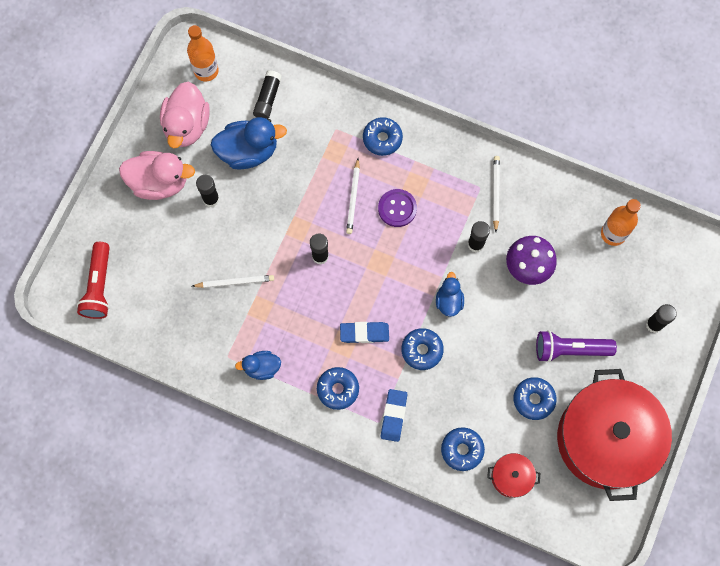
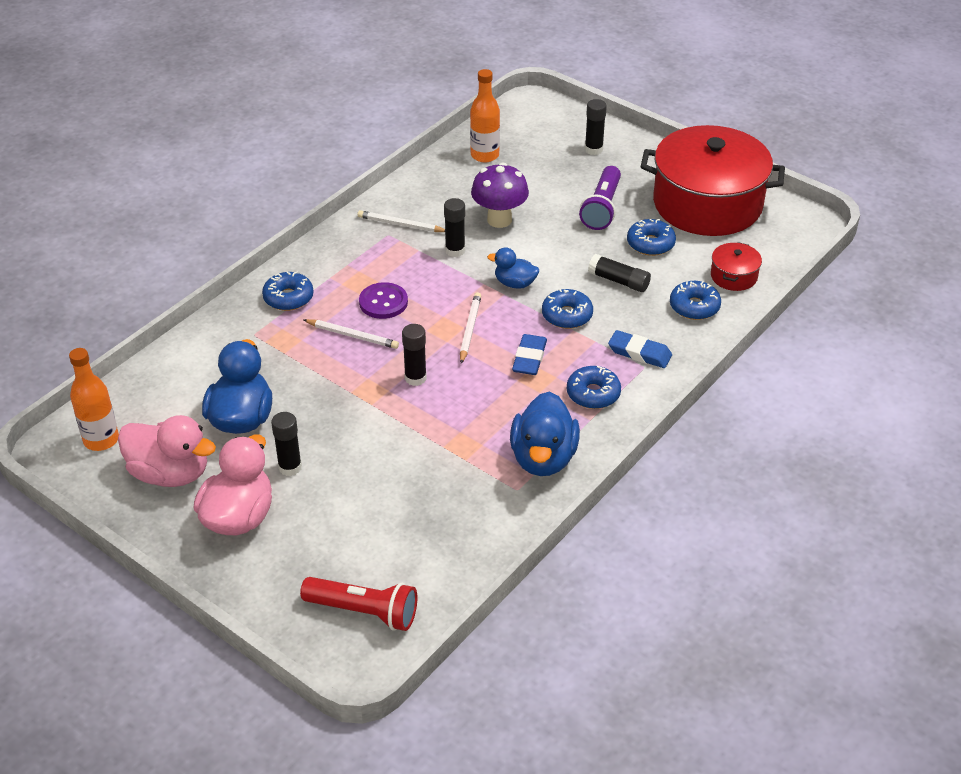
camera: 75 degrees left, 30 degrees down
(235, 282) = (418, 463): white pencil -> white pencil (470, 329)
(262, 368) = (543, 458): blue duck -> blue duck, size x1.77
(268, 99) = (177, 387): black glue stick -> black glue stick (618, 281)

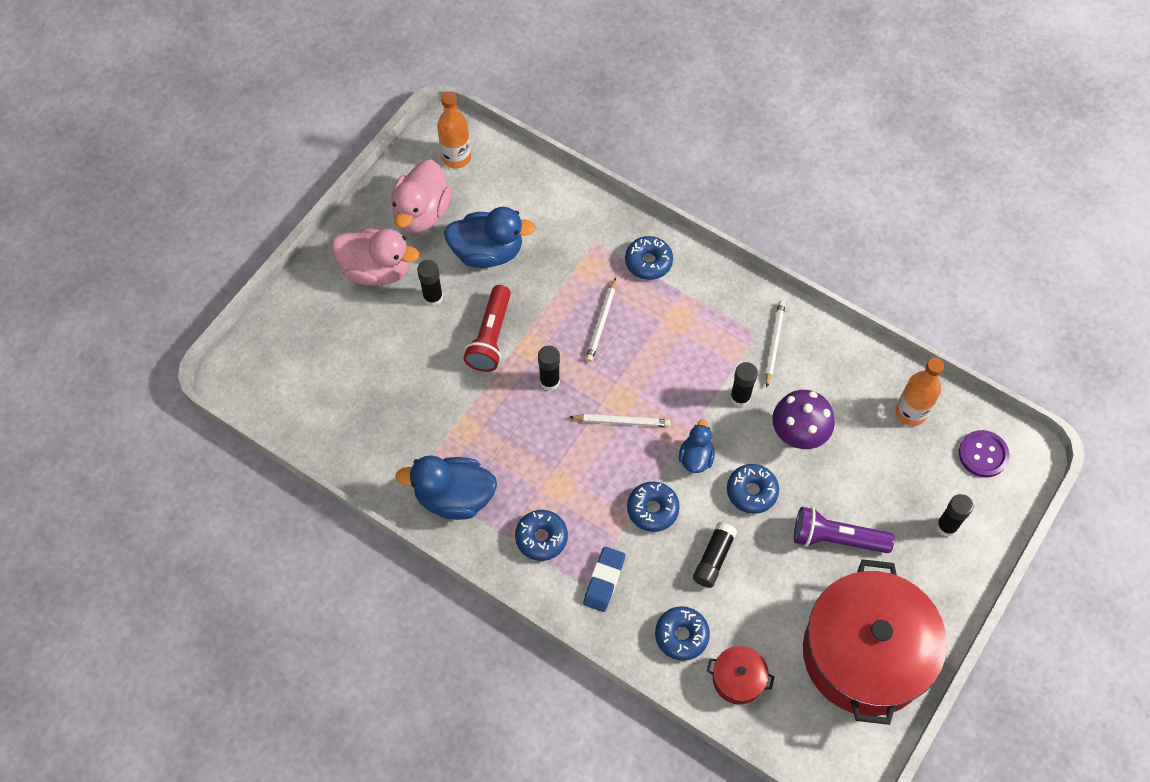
camera: 85 degrees right, 20 degrees up
(364, 612) = (281, 373): red flashlight -> red flashlight (490, 337)
(383, 302) = (652, 342): purple button -> purple button (983, 454)
(529, 358) = (586, 478): blue eraser -> none
(650, 244) = (781, 590): blue donut -> blue donut (751, 491)

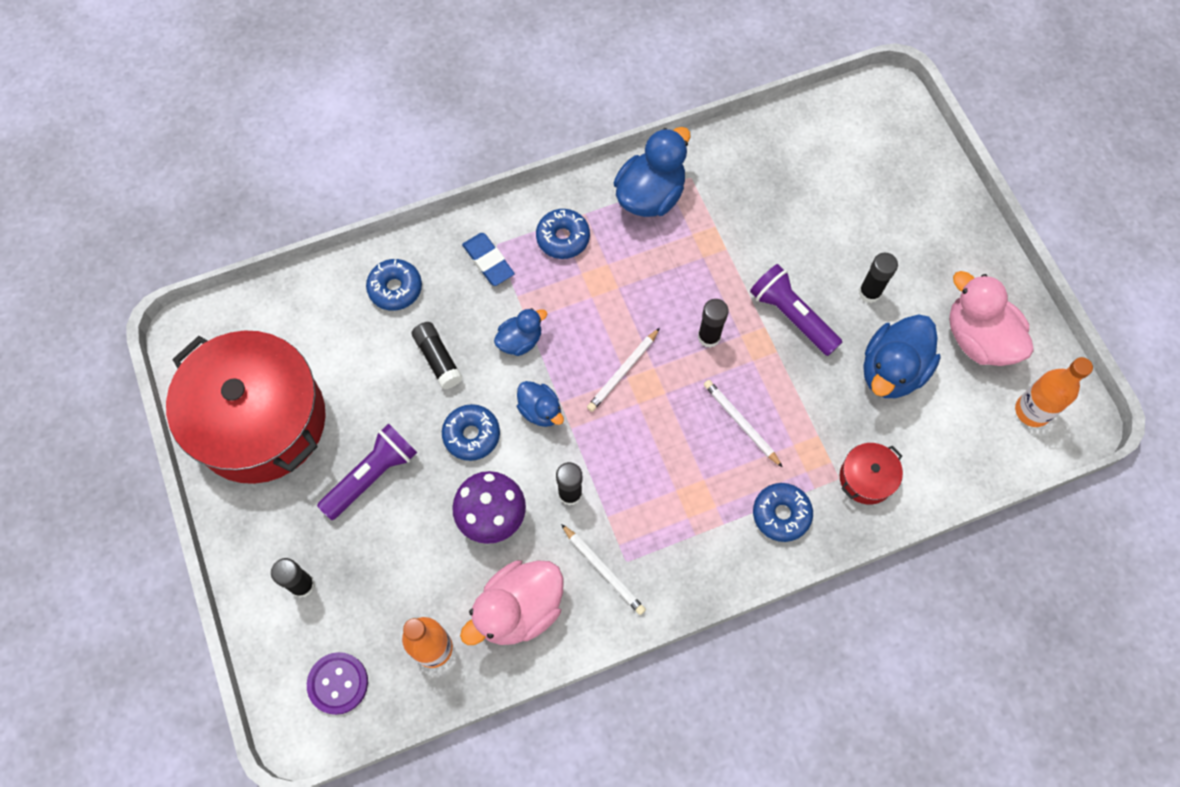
camera: 125 degrees right, 5 degrees up
(377, 270) = (933, 263): pink duck -> pink duck (519, 609)
(490, 337) = (792, 316): red flashlight -> purple flashlight
(652, 509) = (520, 340): blue donut -> blue duck
(738, 679) = (326, 306): red pot -> red pot (866, 478)

